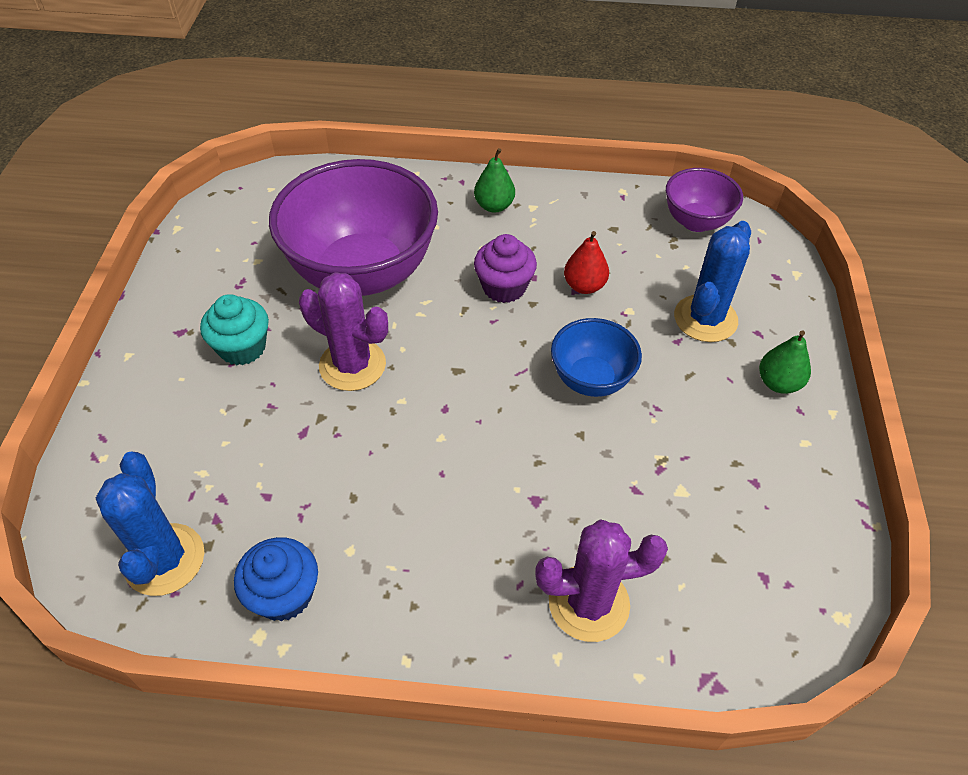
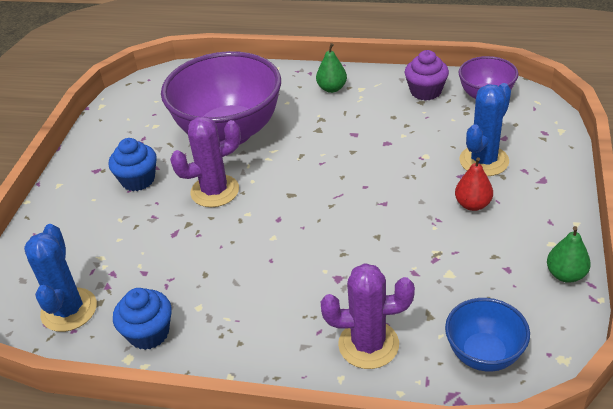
camera: 10 degrees right, 10 degrees down
(242, 347) = (138, 180): turquoise cupcake -> blue cupcake
(352, 365) = (215, 191): purple cactus -> purple cactus turned 60 degrees counterclockwise
(504, 287) = (332, 141): purple cupcake -> purple cupcake (425, 91)
(584, 286) = (393, 140): red pear -> red pear (472, 204)
(591, 379) = (390, 201): blue bowl -> blue bowl (484, 354)
(778, 383) = (535, 203): green pear -> green pear (565, 274)

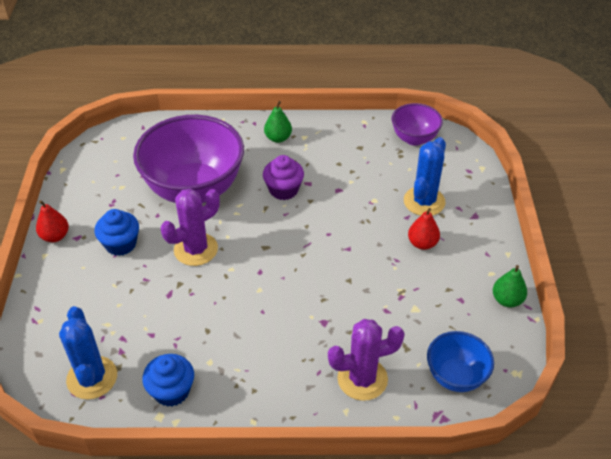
camera: 15 degrees left, 5 degrees up
(74, 167) = (55, 236): none -> red pear
(425, 91) = (362, 136): purple cupcake -> purple cupcake (283, 190)

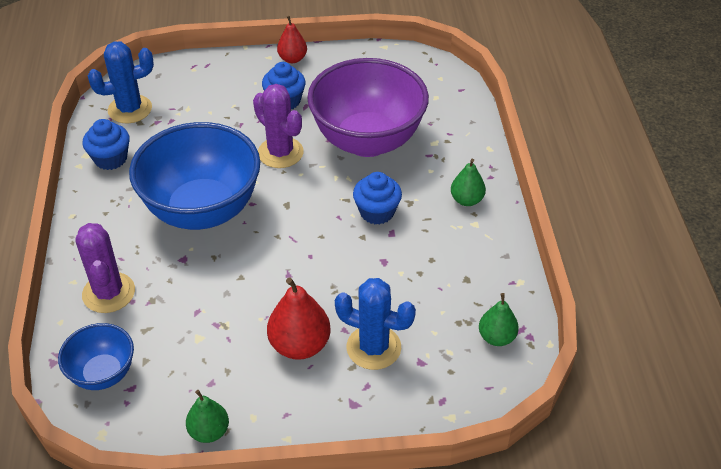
camera: 85 degrees right, 0 degrees up
(263, 308) = (202, 210): none -> blue bowl
(283, 190) = (377, 212): purple cupcake -> blue cupcake
(414, 138) = (496, 337): purple bowl -> green pear
(422, 243) = (300, 345): red pear -> red pear, size x1.58

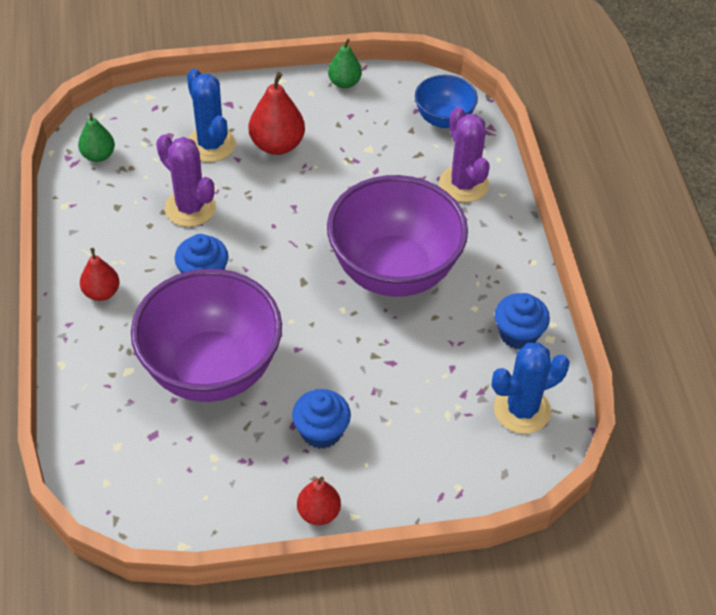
camera: 175 degrees right, 5 degrees up
(202, 210) = (394, 271): blue bowl -> purple bowl
(280, 153) = (318, 349): purple cactus -> purple cactus (190, 208)
(373, 347) = (211, 144): blue cactus -> blue cactus turned 45 degrees clockwise
(466, 200) = (102, 292): green pear -> red pear

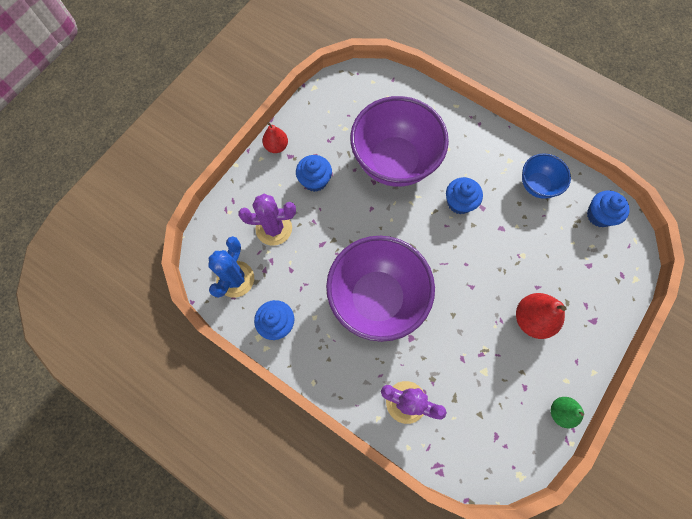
camera: 135 degrees right, 20 degrees up
(98, 155) = (599, 215): green pear -> blue cupcake
(102, 292) = (488, 150): red pear -> none
(190, 208) = (516, 232): purple cactus -> purple cactus (274, 228)
(211, 144) = (562, 281): blue cactus -> none
(443, 119) = (473, 446): blue bowl -> blue bowl (537, 185)

